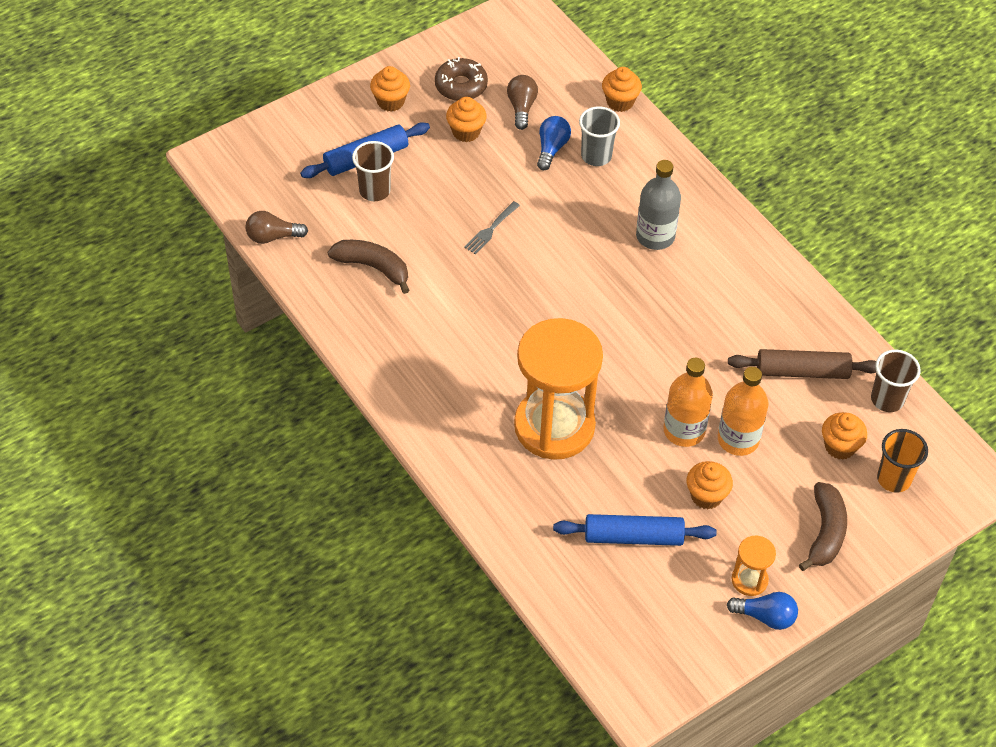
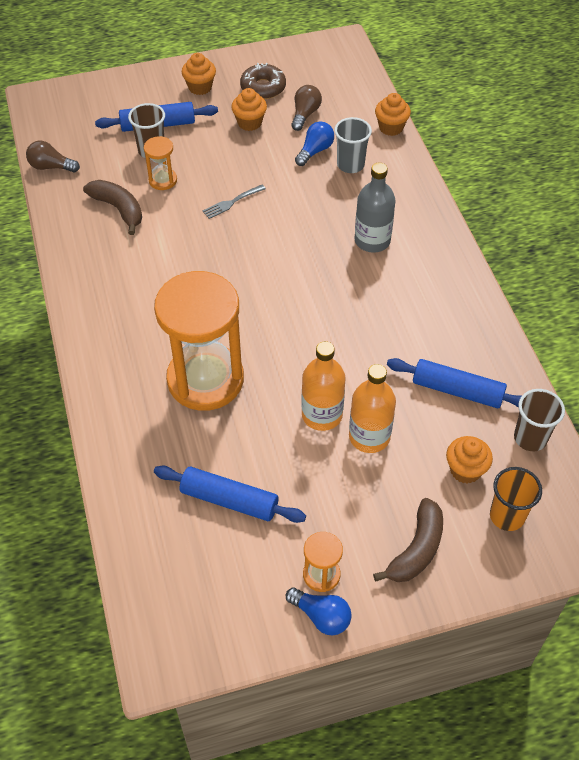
camera: 20 degrees right, 0 degrees up
(404, 222) = (163, 180): none -> orange hourglass
(706, 496) = (316, 481): orange cupcake -> none
(802, 371) = (457, 390): brown rolling pin -> blue rolling pin

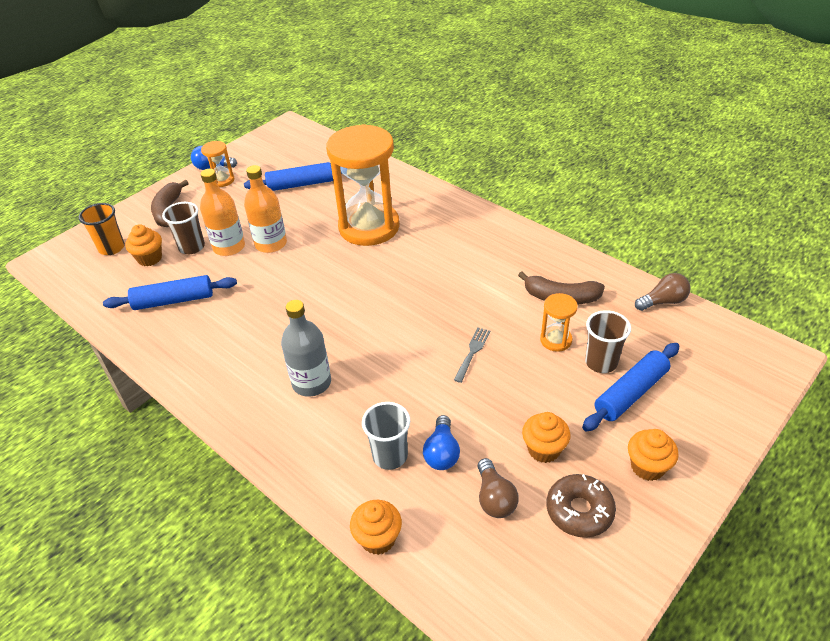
camera: 150 degrees right, 10 degrees down
(530, 438) = (104, 296): brown cup -> brown cup (192, 247)

